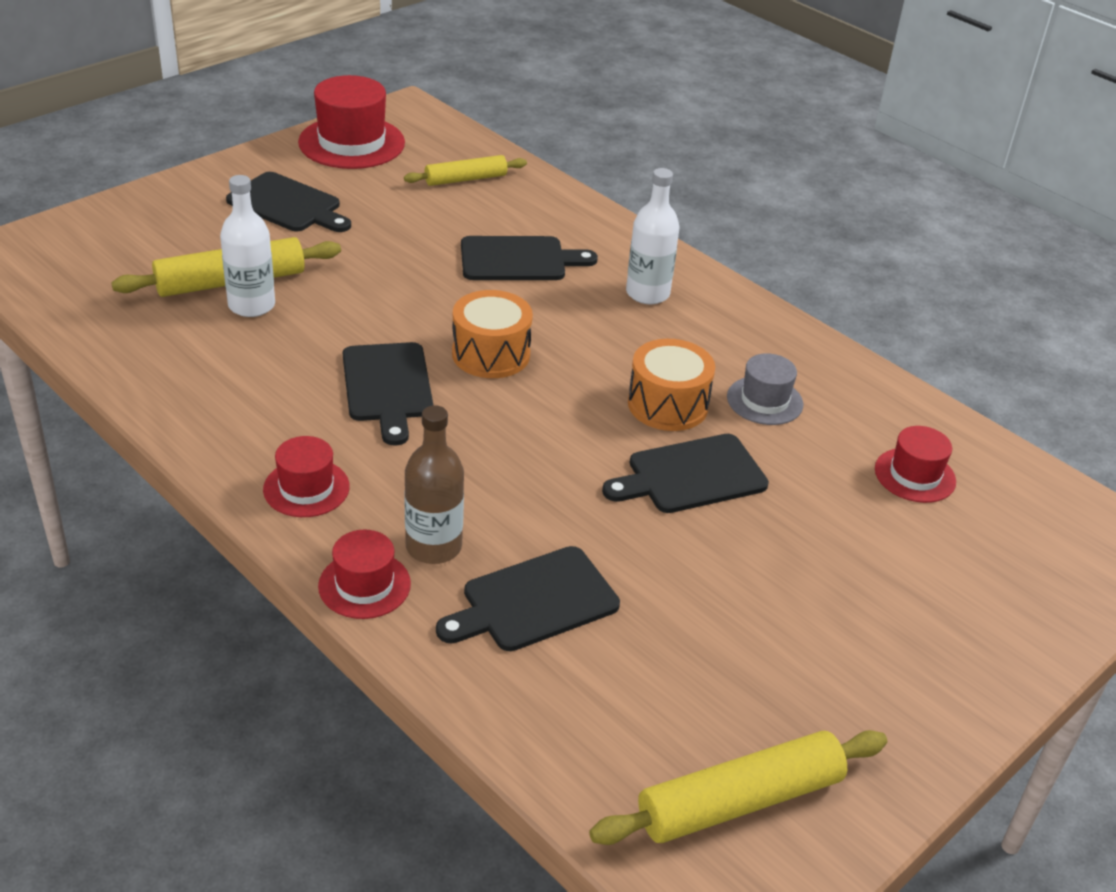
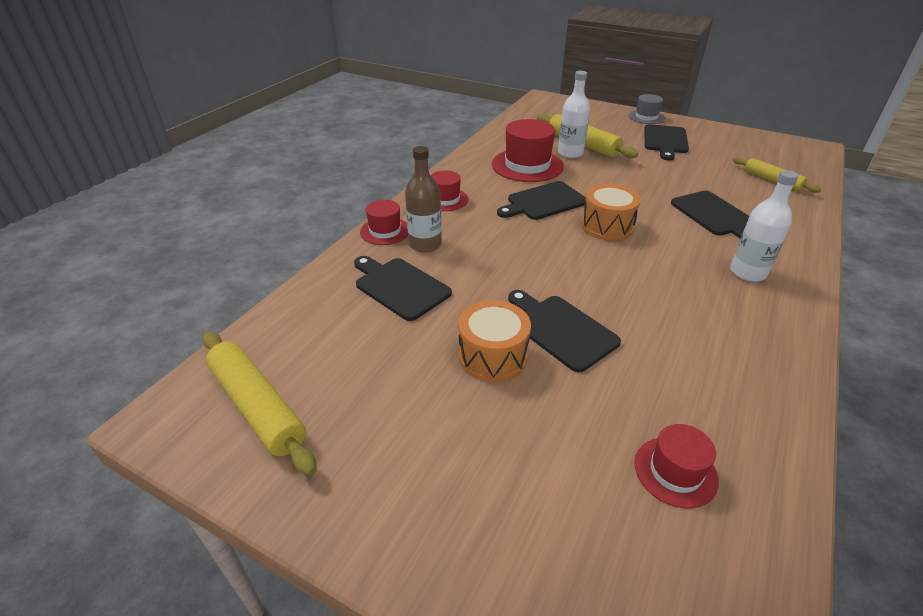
camera: 75 degrees right, 0 degrees up
(351, 143) = (750, 142): red hat -> red hat (527, 165)
(667, 405) = (629, 305): orange drum -> orange drum (493, 356)
(764, 401) = (684, 354): grey hat -> grey hat (646, 117)

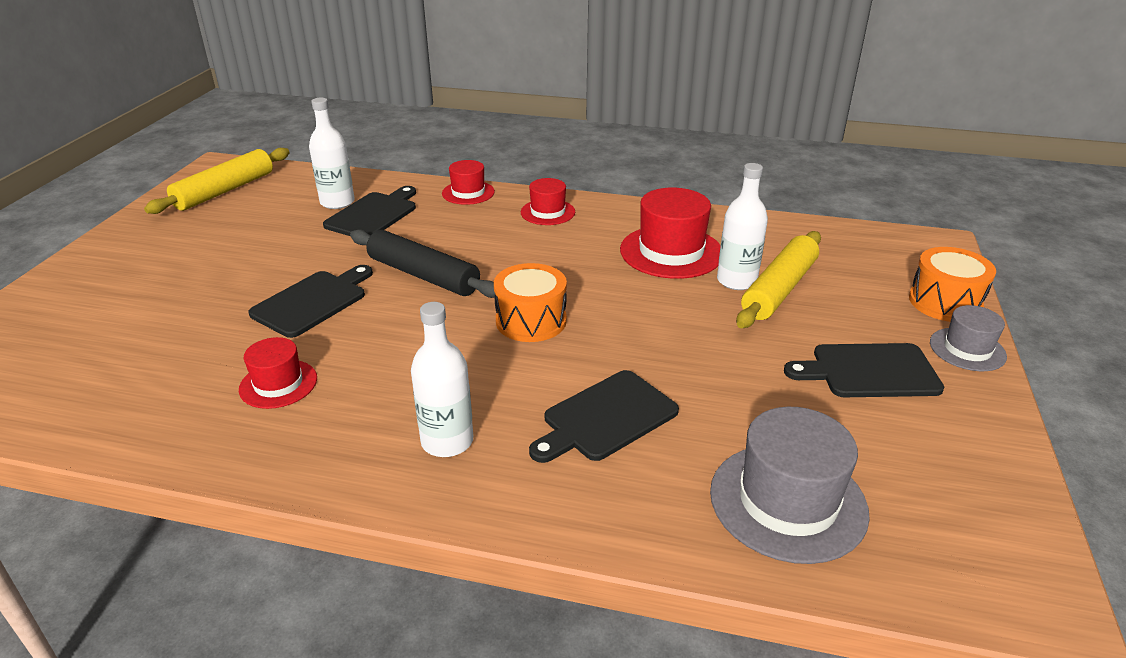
camera: 75 degrees right, 5 degrees down
(356, 310) = (337, 202): none -> white bottle
(425, 244) = (449, 215): brown bottle -> none
(493, 356) = (274, 270): orange drum -> orange drum (945, 302)
(530, 266) = (423, 275): none -> black rolling pin
(543, 202) = (573, 272): black cutting board -> none
(675, 471) = (116, 371): red hat -> red hat (278, 384)
(772, 180) = (788, 501): yellow rolling pin -> grey hat

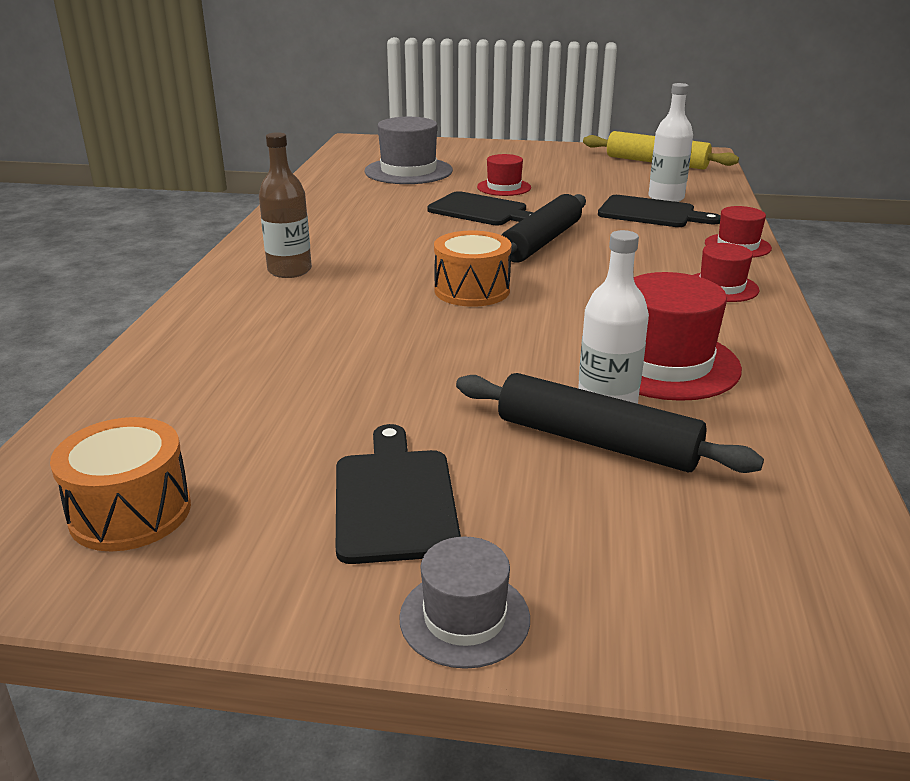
camera: 85 degrees right, 5 degrees down
(278, 384) = (366, 215): red hat -> red hat (504, 187)
(447, 441) = (289, 270): white bottle -> brown bottle
(605, 417) = (312, 328): black cutting board -> none
(779, 289) = (597, 441): yellow rolling pin -> black rolling pin
(788, 501) = (168, 416): grey hat -> grey hat (408, 171)
(945, 302) = (622, 622): orange drum -> orange drum (130, 512)

